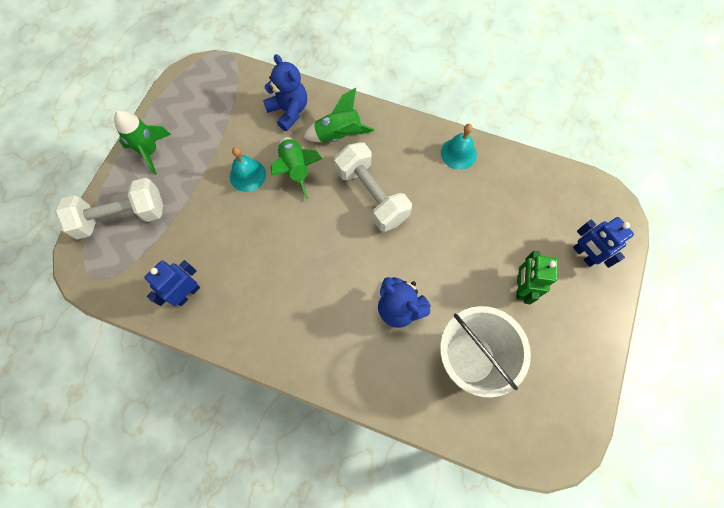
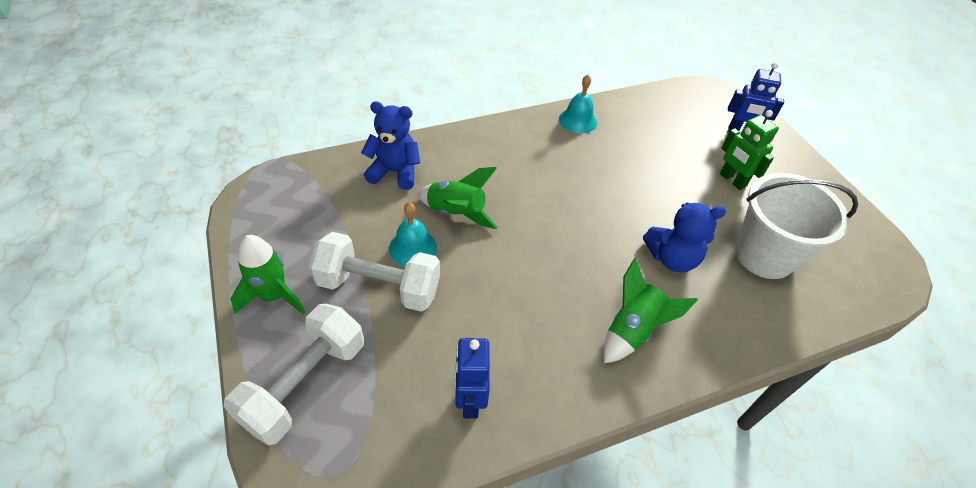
camera: 45 degrees left, 20 degrees down
(339, 135) = (465, 164): green rocket -> green rocket (632, 330)
(371, 195) = (547, 191): white dumbbell -> white dumbbell (379, 287)

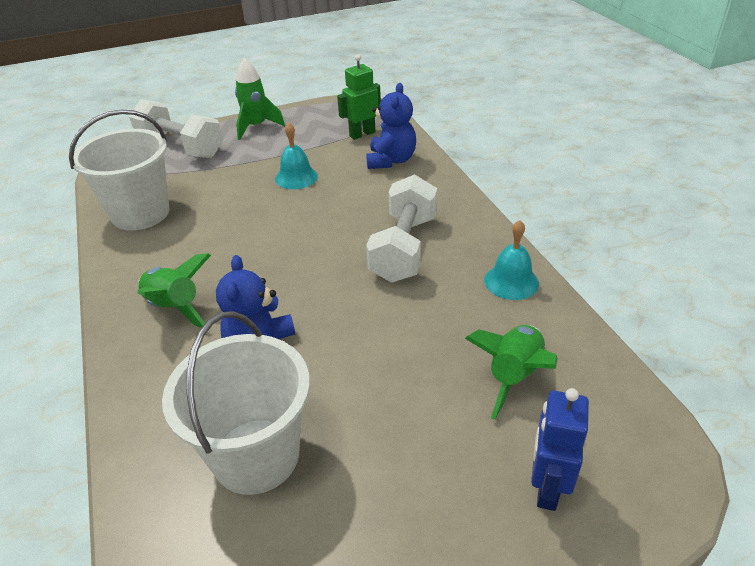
camera: 95 degrees right, 10 degrees down
(379, 287) = (257, 165): white dumbbell -> white dumbbell (404, 248)
(456, 213) = (337, 196): green rocket -> green rocket (513, 376)
(470, 400) = (140, 213): blue robot -> white bucket
(732, 180) = (412, 446): green robot -> green robot (362, 134)

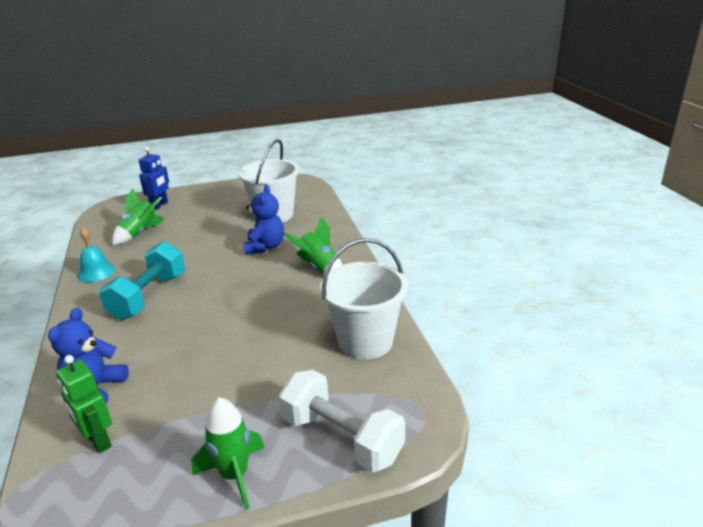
camera: 175 degrees left, 10 degrees down
(296, 177) = (207, 373): turquoise bell -> none
(362, 134) = (98, 441): green robot -> green robot turned 75 degrees clockwise
(404, 248) = (149, 296): white dumbbell -> turquoise dumbbell

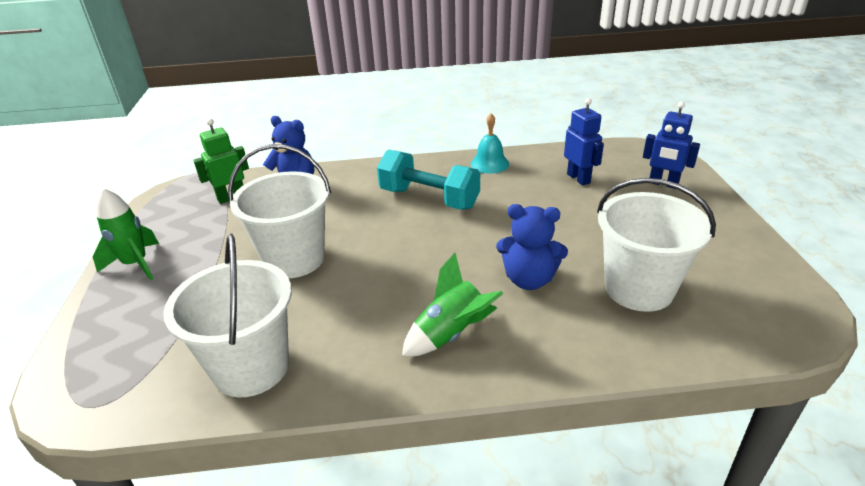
camera: 100 degrees right, 5 degrees up
(140, 233) = (578, 178): green rocket -> blue robot
(234, 354) = (294, 259): none -> white bucket
(341, 438) = (116, 331): white dumbbell -> none

